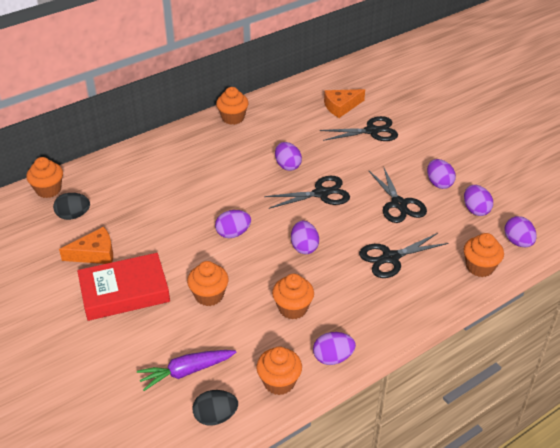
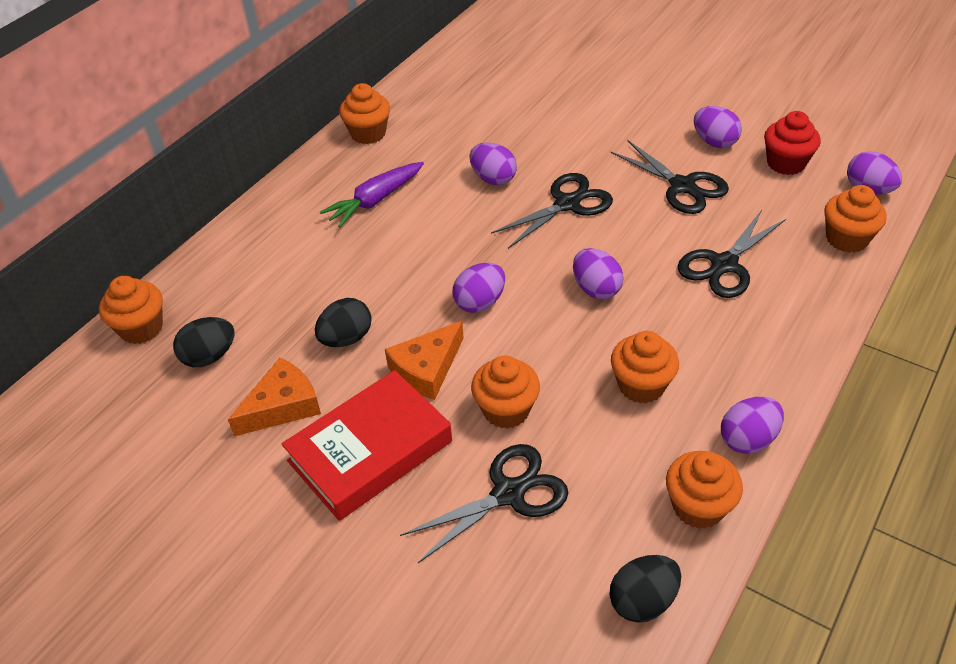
camera: 20 degrees left, 5 degrees up
(149, 229) = (346, 338): none -> black egg
(186, 372) = (550, 545): purple carrot -> purple carrot (375, 201)
(341, 106) = (512, 75): orange cheese -> orange cheese (426, 369)
(372, 131) = (577, 97): black scissors -> black scissors (509, 493)
(475, 210) = (786, 163): purple egg -> red cupcake

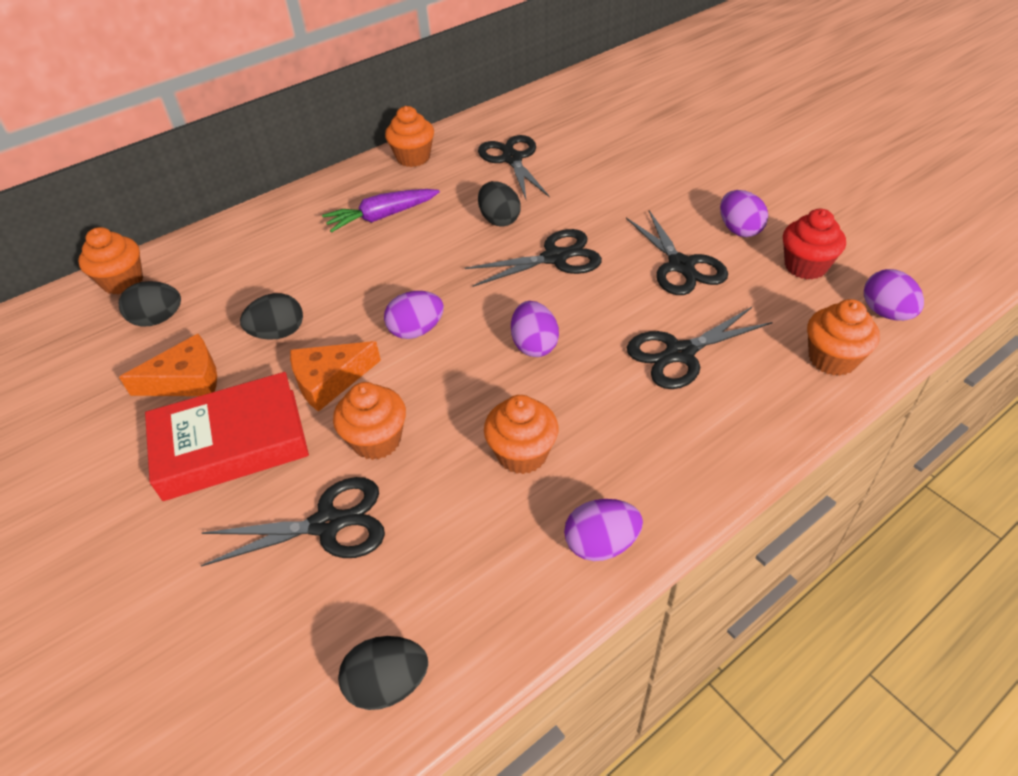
camera: 20 degrees right, 0 degrees up
(469, 115) = (512, 159): none -> black scissors
(493, 179) = (499, 220): purple egg -> black egg
(698, 506) = (506, 600): orange cupcake -> none

